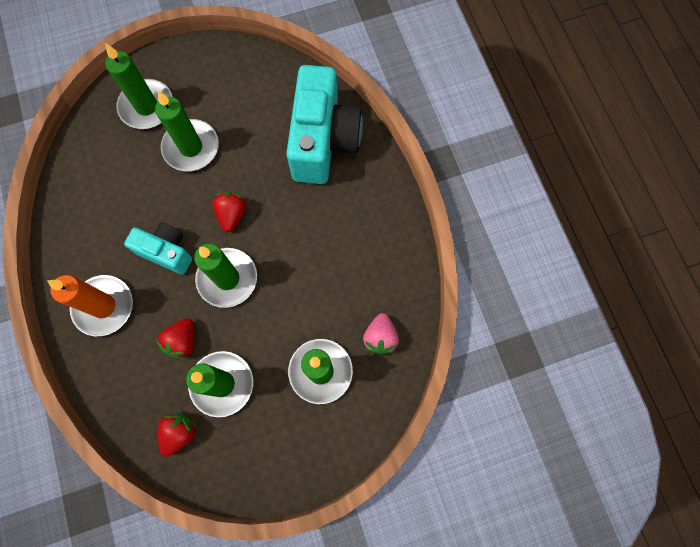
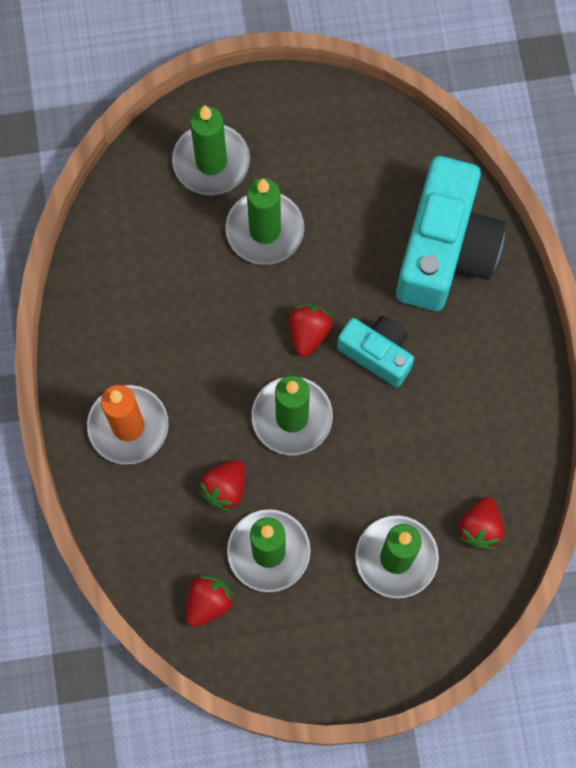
camera: 10 degrees right, 0 degrees up
(166, 252) = (216, 368): turquoise camera -> turquoise camera (377, 353)
(380, 337) = (480, 528): pink strawberry -> red strawberry

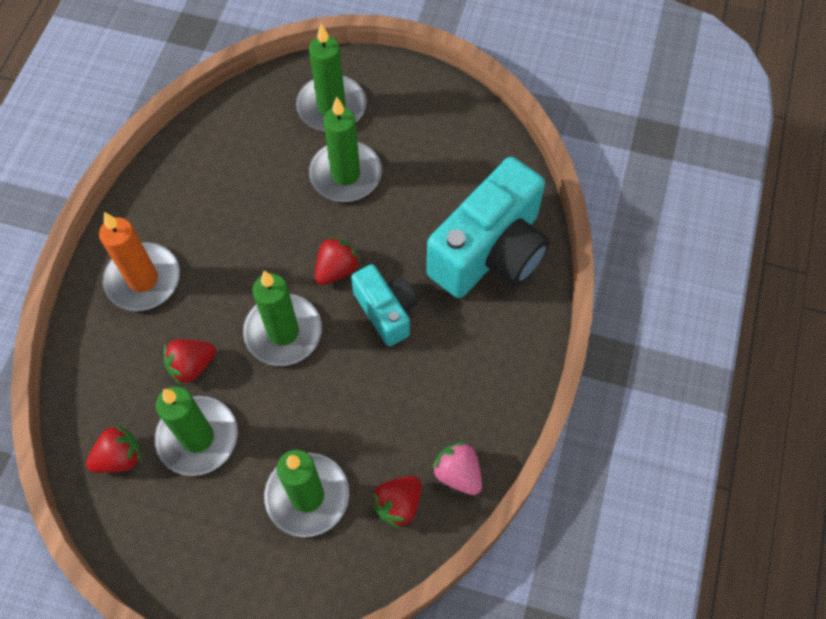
camera: 25 degrees right, 10 degrees down
(518, 476) = (458, 473): none -> pink strawberry

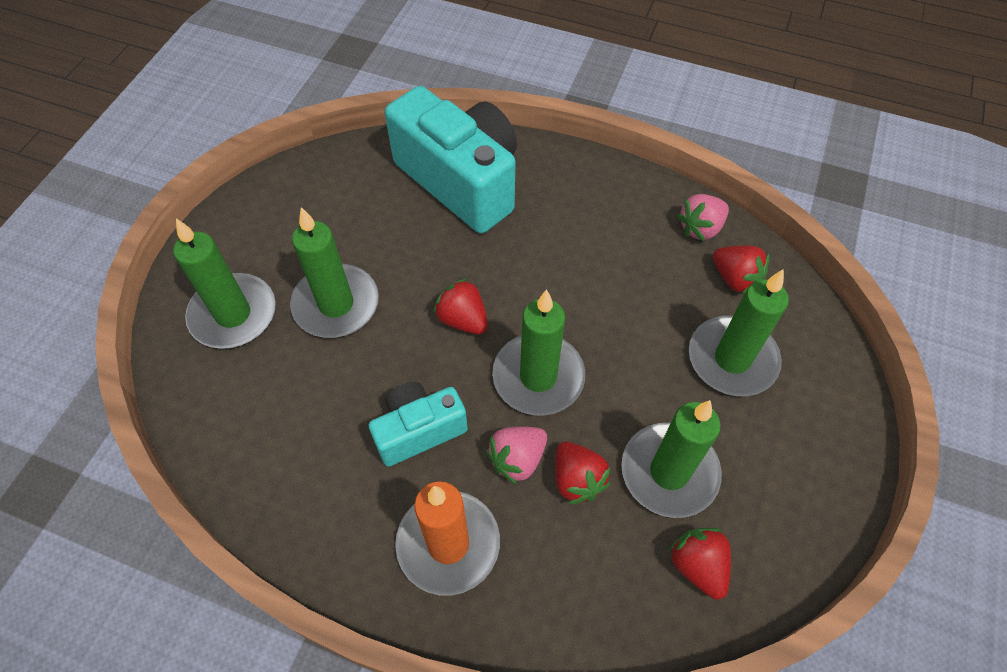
camera: 85 degrees left, 5 degrees down
(209, 321) = (517, 459): none -> pink strawberry
(386, 311) = (520, 275): turquoise camera -> turquoise camera (419, 430)

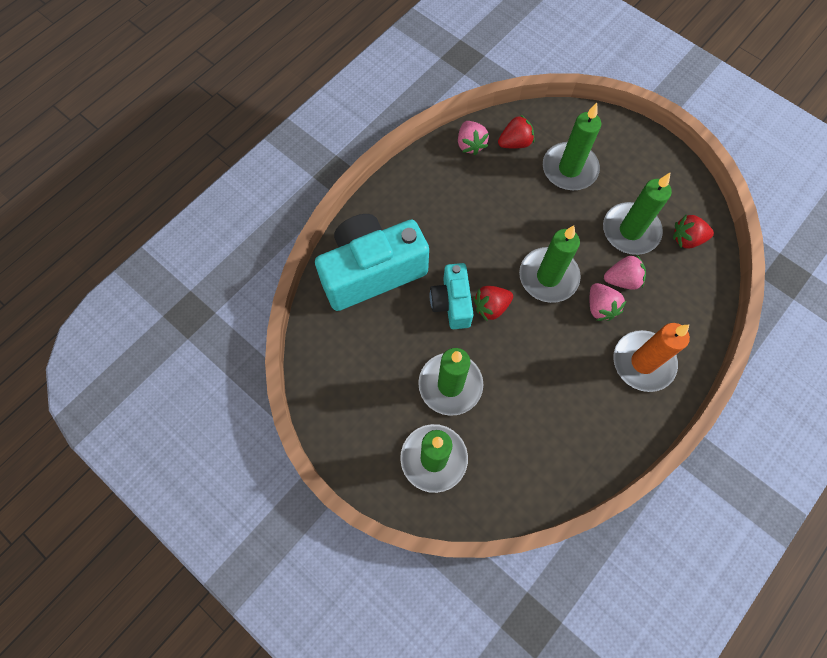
camera: 70 degrees left, 10 degrees up
(419, 430) = (565, 358): turquoise camera -> turquoise camera (452, 303)
(577, 479) = (622, 280): red strawberry -> pink strawberry

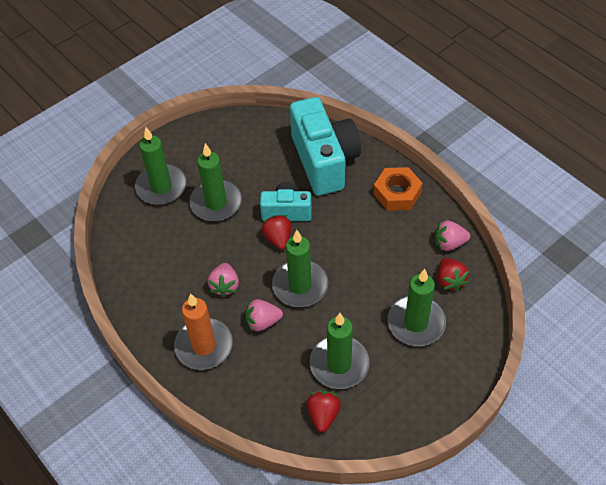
camera: 100 degrees right, 15 degrees down
(411, 194) = (397, 193): none -> orange nut
(622, 280) = (287, 345): pink strawberry -> pink strawberry (225, 286)

